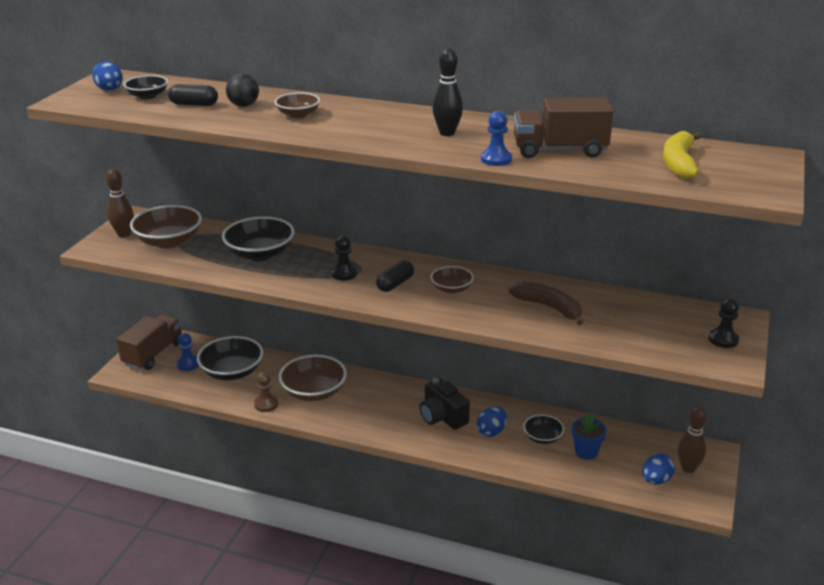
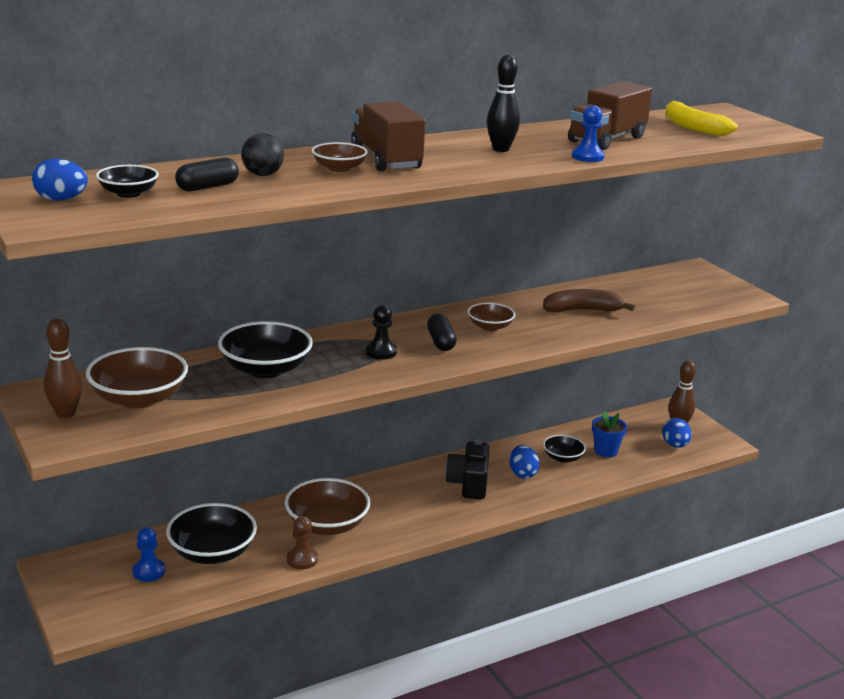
camera: 50 degrees left, 5 degrees down
(153, 354) = (87, 584): brown truck -> brown truck (386, 159)
(442, 417) = (468, 483): black camera -> black camera turned 90 degrees clockwise
(723, 339) = (716, 285): black pawn -> none

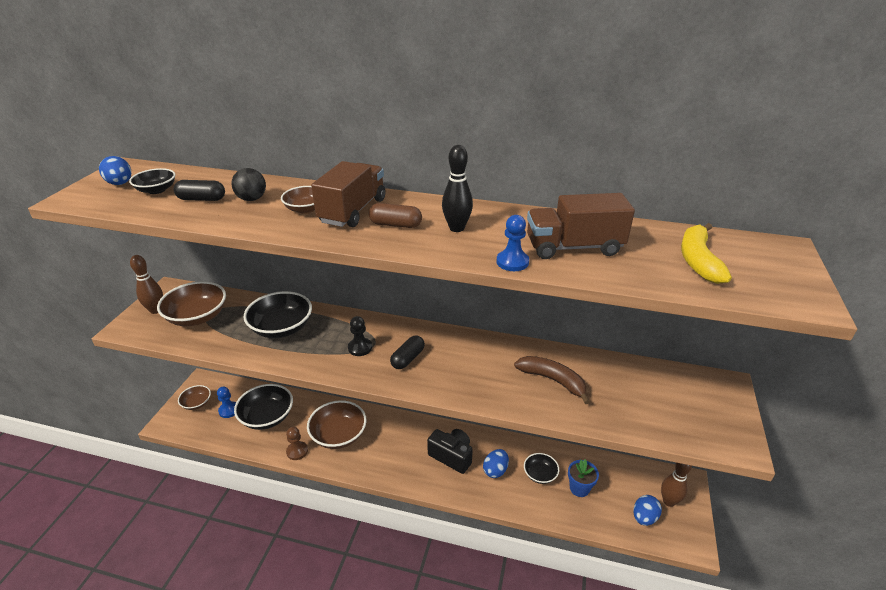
camera: 45 degrees right, 10 degrees up
(448, 159) = (395, 225): none -> brown capsule
(468, 483) = (451, 456): black camera -> black camera turned 75 degrees clockwise
(490, 327) = (460, 362): brown bowl -> brown bowl (197, 403)

